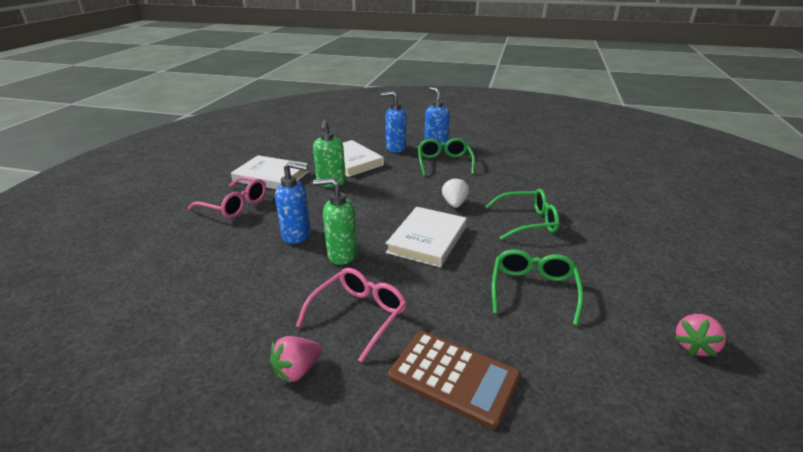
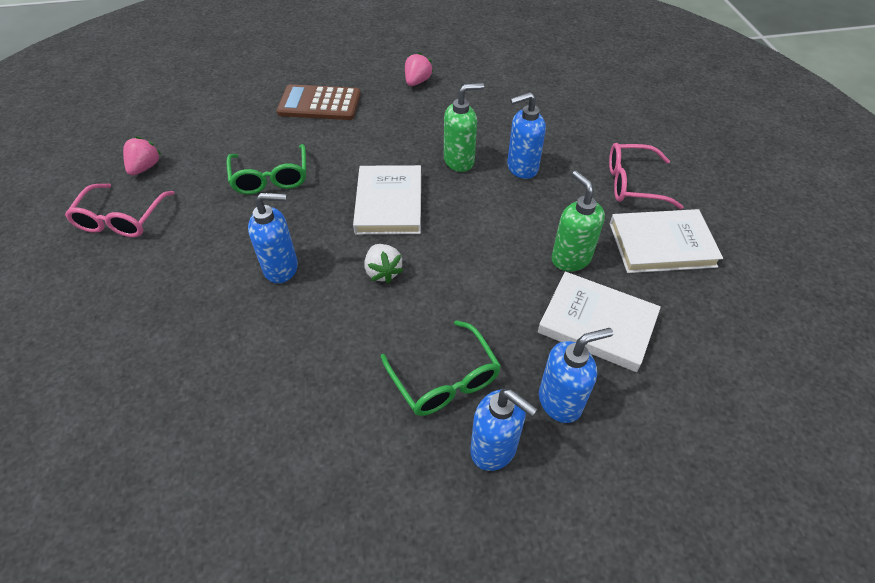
camera: 155 degrees right, 20 degrees up
(359, 315) = (404, 119): pink glasses -> pink glasses (121, 220)
(528, 222) = (281, 268): green glasses -> blue soap dispenser

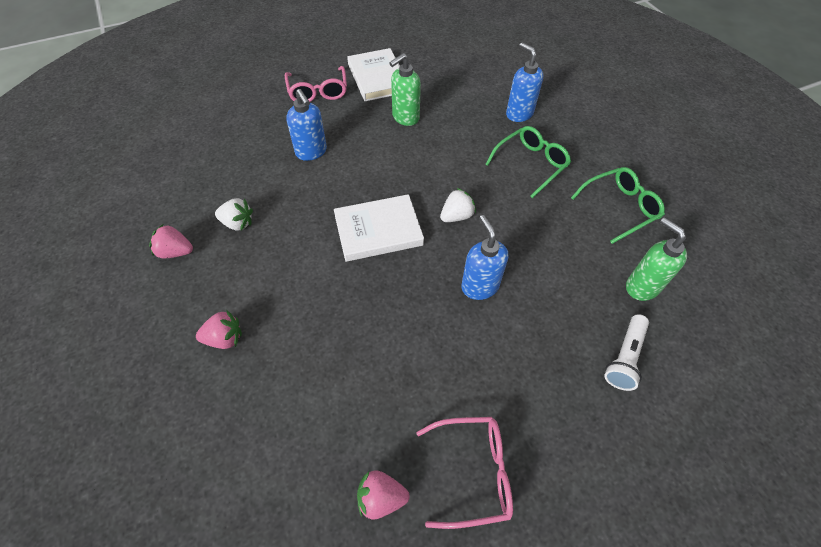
camera: 105 degrees left, 5 degrees up
(128, 369) = (624, 357): none -> white flashlight
(271, 178) = (367, 340): green glasses -> green glasses (620, 207)
(319, 104) = (224, 338): brown calculator -> pink strawberry
(436, 114) = (238, 223): none -> white strawberry
(459, 161) = (309, 193): green soap dispenser -> green soap dispenser (641, 286)
(494, 448) = (563, 136): blue soap dispenser -> none
(597, 324) = (456, 103): white book -> none

